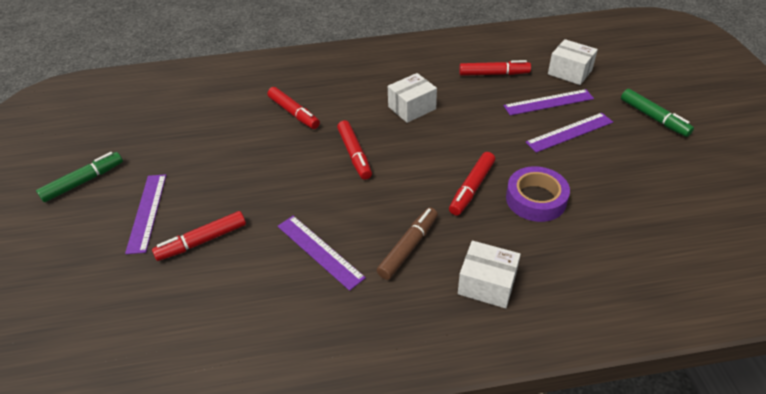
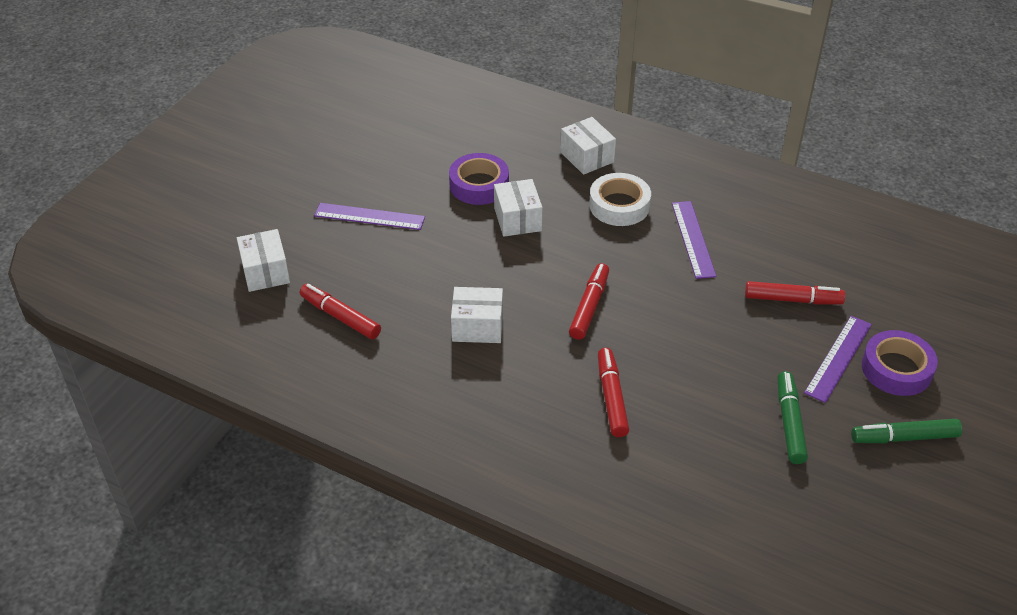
camera: 145 degrees left, 0 degrees up
(96, 227) = (896, 369): none -> purple tape
(408, 248) = (619, 205): brown marker -> white tape
(472, 188) = (517, 219): red marker -> white box
(548, 102) = (340, 253): purple ruler -> none
(653, 117) = (280, 188): green marker -> green marker (789, 423)

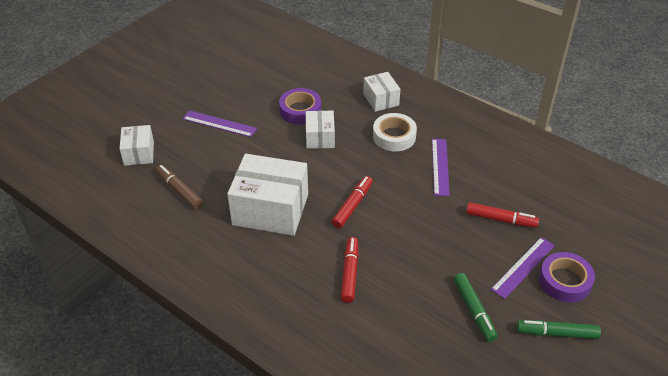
camera: 10 degrees right, 0 degrees up
(340, 317) = (179, 191): red marker -> brown marker
(477, 326) = (270, 210): white box -> white box, size x1.86
(789, 423) = (473, 310): green marker -> green marker turned 150 degrees clockwise

